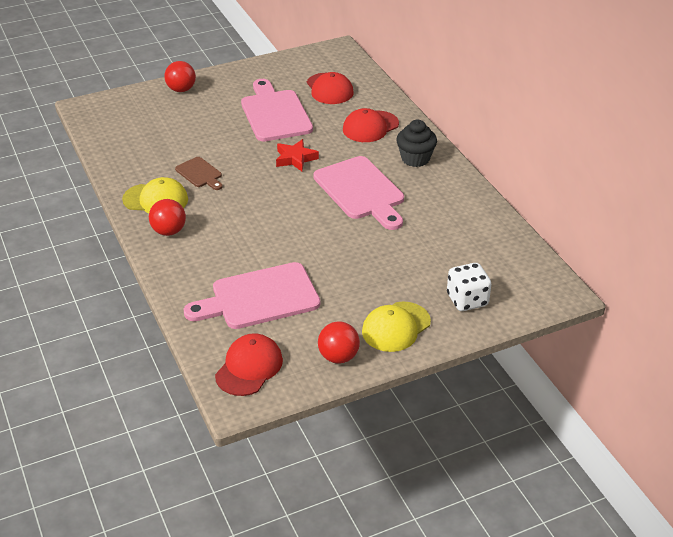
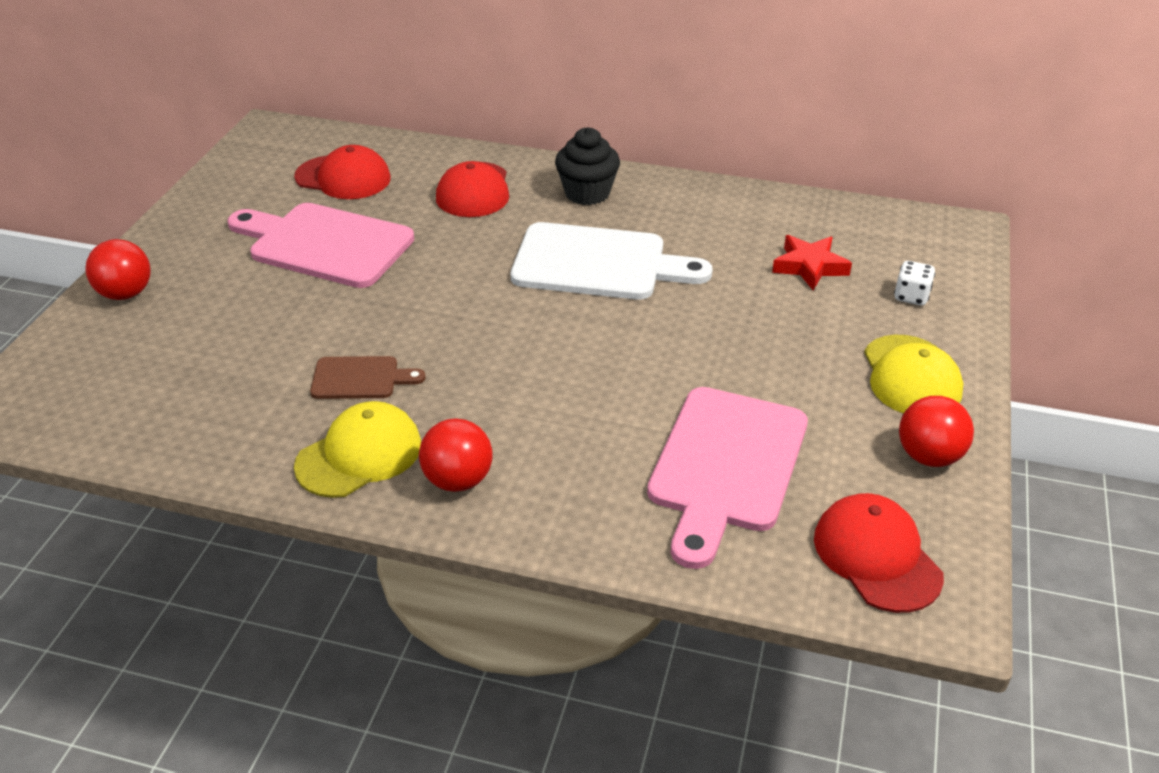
camera: 50 degrees left, 0 degrees up
(295, 159) = (452, 278): red star -> red star (809, 267)
(361, 191) = (598, 263): pink cutting board -> white cutting board
(467, 300) = (911, 296): white dice -> white dice, size x0.61

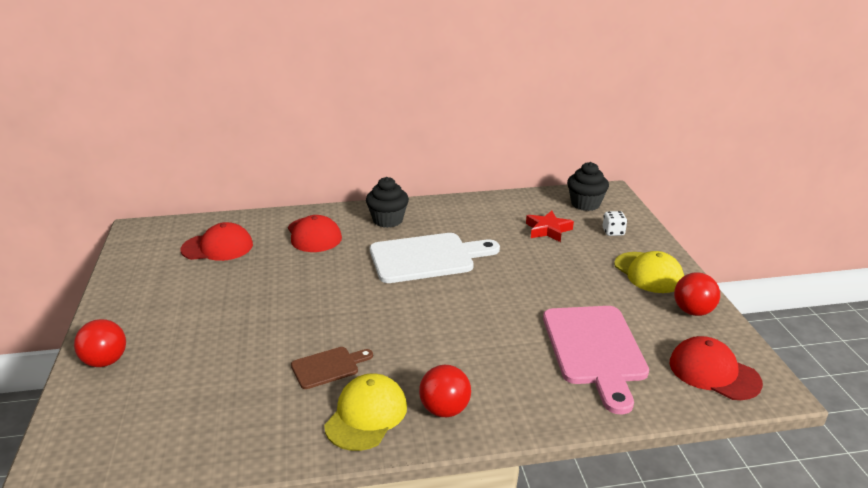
camera: 25 degrees left, 10 degrees down
(324, 244) = (236, 291): pink cutting board -> none
(905, 239) = (585, 204): none -> black cupcake

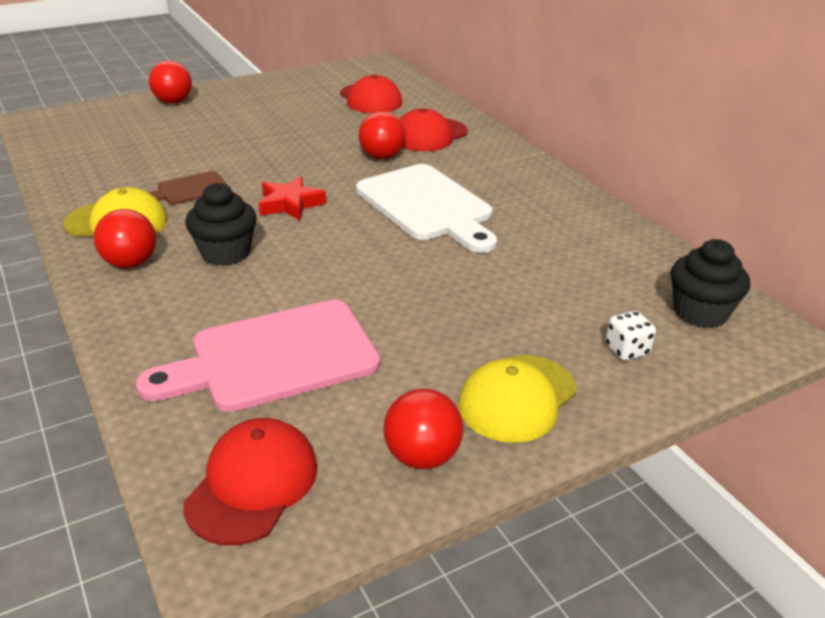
camera: 70 degrees right, 5 degrees up
(328, 367) = (189, 190): brown cutting board -> brown cutting board turned 105 degrees clockwise
(335, 262) = (382, 157): none -> red ball
(388, 220) = (498, 168): black cupcake -> black cupcake (225, 253)
(548, 230) = (576, 285): red star -> red star (290, 204)

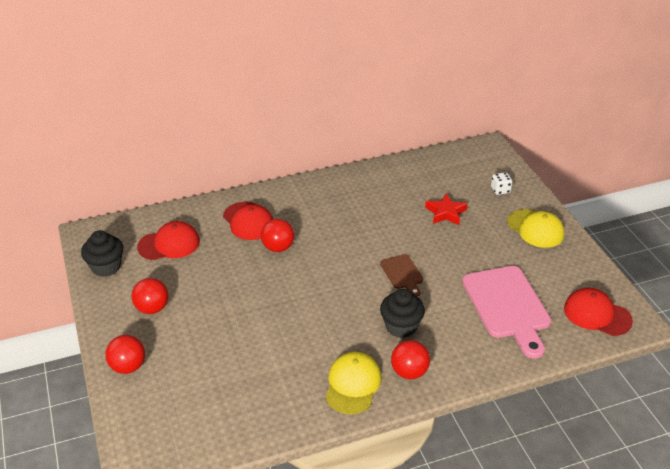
camera: 80 degrees left, 5 degrees up
(189, 190) = (309, 348): brown cutting board -> brown cutting board (402, 274)
(290, 204) = (341, 295): red star -> red star (445, 213)
(422, 456) = (575, 262): red ball -> red ball (152, 308)
(427, 206) = (353, 234): white cutting board -> none
(700, 312) = (471, 162): black cupcake -> black cupcake (106, 267)

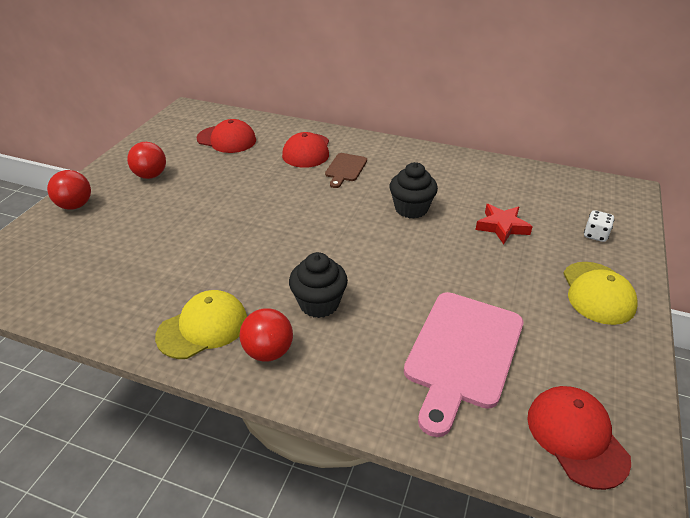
camera: 40 degrees right, 0 degrees up
(106, 267) = (165, 134): black cupcake -> black cupcake (411, 209)
(278, 247) = (302, 180): red ball -> none
(402, 274) = (385, 257): brown cutting board -> brown cutting board (345, 169)

